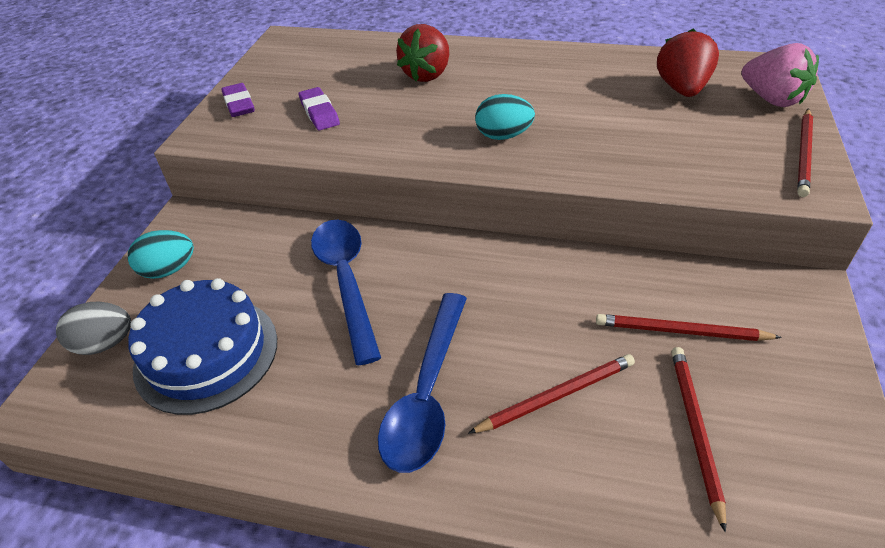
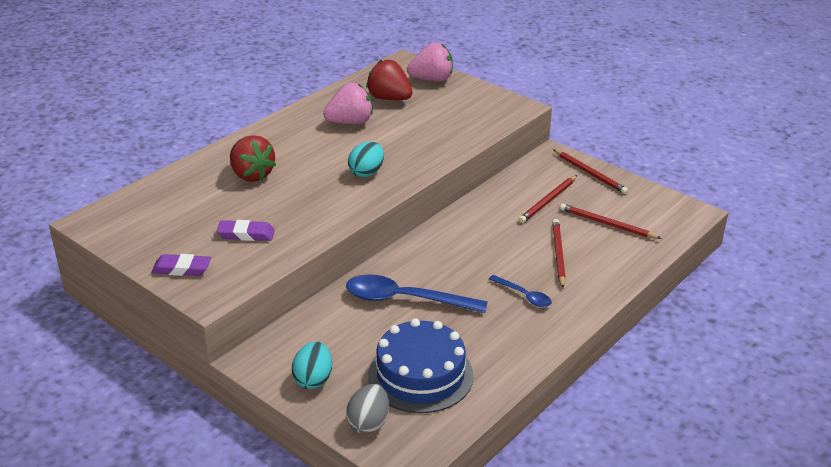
camera: 65 degrees left, 10 degrees down
(427, 393) = (524, 296): blue spoon -> blue spoon, size x0.52
(595, 86) = (350, 122): none -> pink strawberry
(804, 154) = (487, 95): red pencil -> red pencil (590, 173)

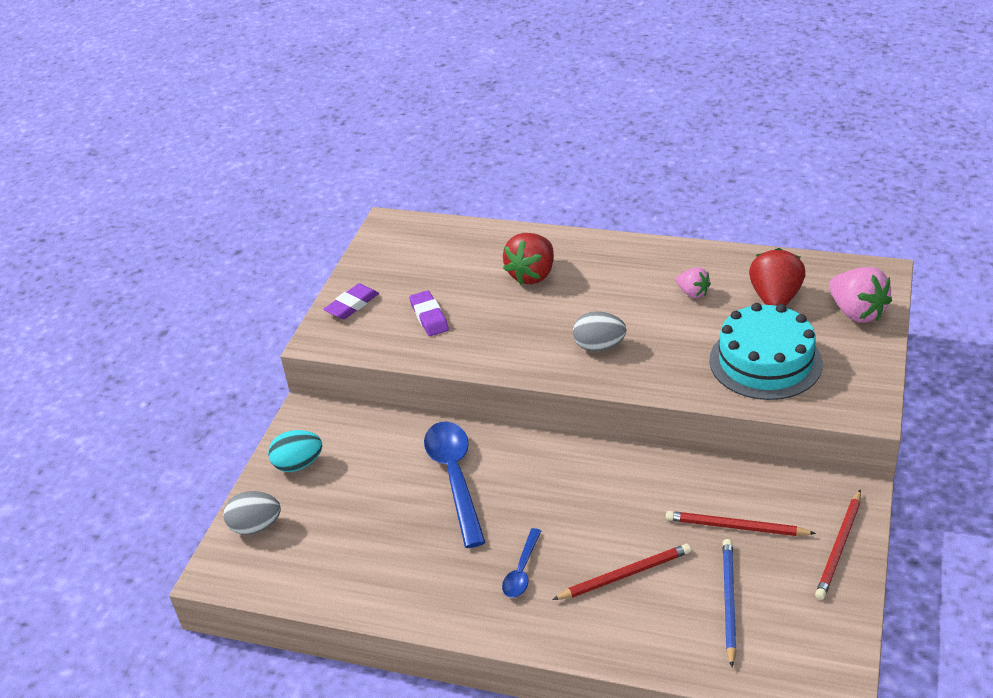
camera: 70 degrees right, 5 degrees up
(181, 269) = (352, 305): purple eraser -> purple eraser turned 60 degrees clockwise
(350, 122) = (693, 293): pink strawberry -> pink strawberry, size x0.57
(366, 173) = (599, 346): turquoise egg -> grey egg
(420, 375) = (341, 536): blue cake -> none
(446, 121) = (765, 362): none -> turquoise cake
(607, 224) = (728, 602): red pencil -> blue pencil

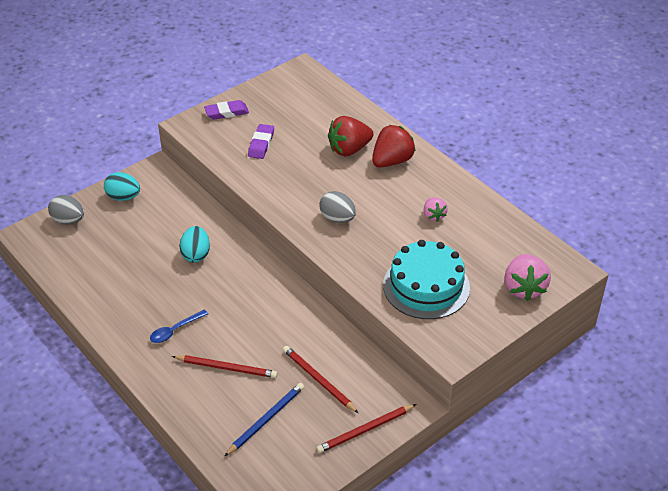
camera: 30 degrees right, 5 degrees up
(455, 478) = (196, 254): blue spoon -> turquoise egg
(775, 298) = (481, 249): red strawberry -> red strawberry (392, 161)

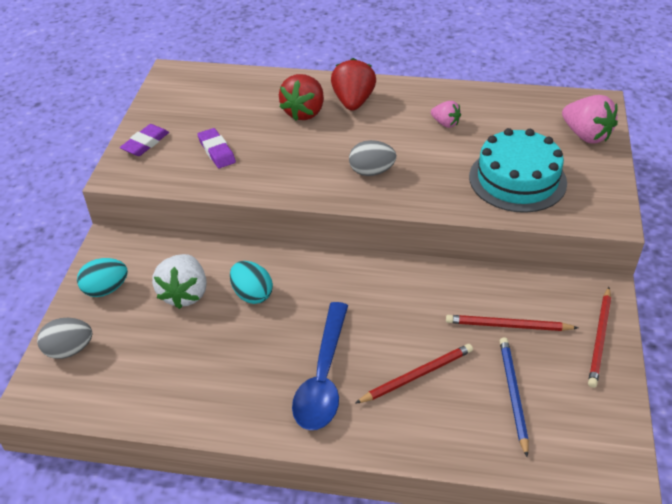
camera: 40 degrees left, 0 degrees up
(160, 228) = (184, 293): none -> white strawberry
(175, 330) = (323, 377): blue spoon -> blue spoon, size x1.93

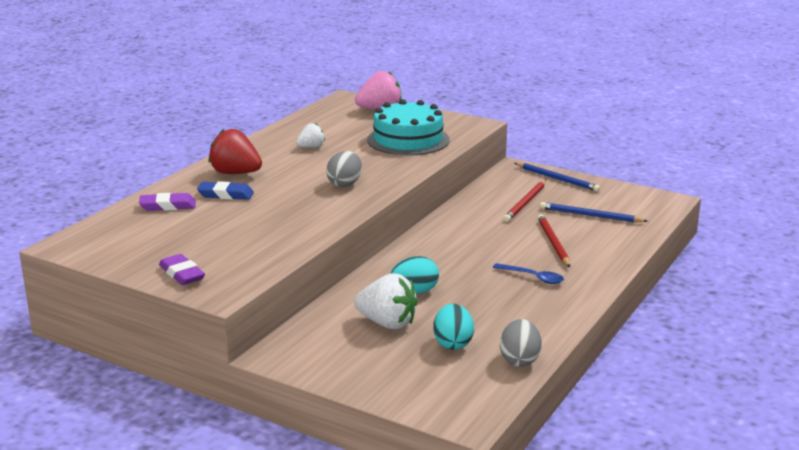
camera: 70 degrees left, 20 degrees down
(69, 350) = (418, 394): grey egg -> grey egg (519, 360)
(106, 289) = (345, 365): turquoise egg -> turquoise egg (453, 343)
(217, 151) = (239, 241): purple eraser -> purple eraser (168, 206)
(304, 112) = (225, 195): red strawberry -> blue eraser
(323, 377) = (533, 277): blue spoon -> blue spoon, size x0.52
(445, 123) = (311, 147): pink strawberry -> white strawberry
(600, 338) = (557, 179): red pencil -> blue pencil

